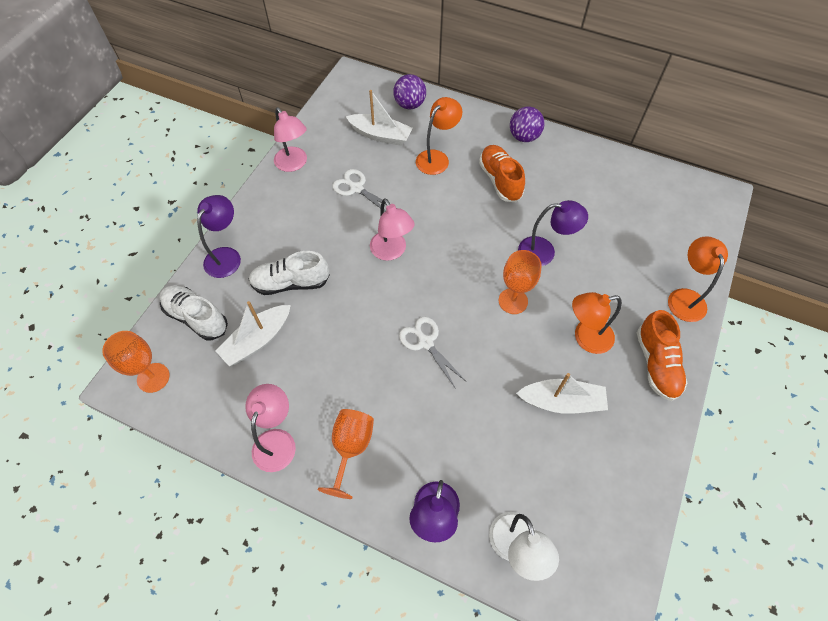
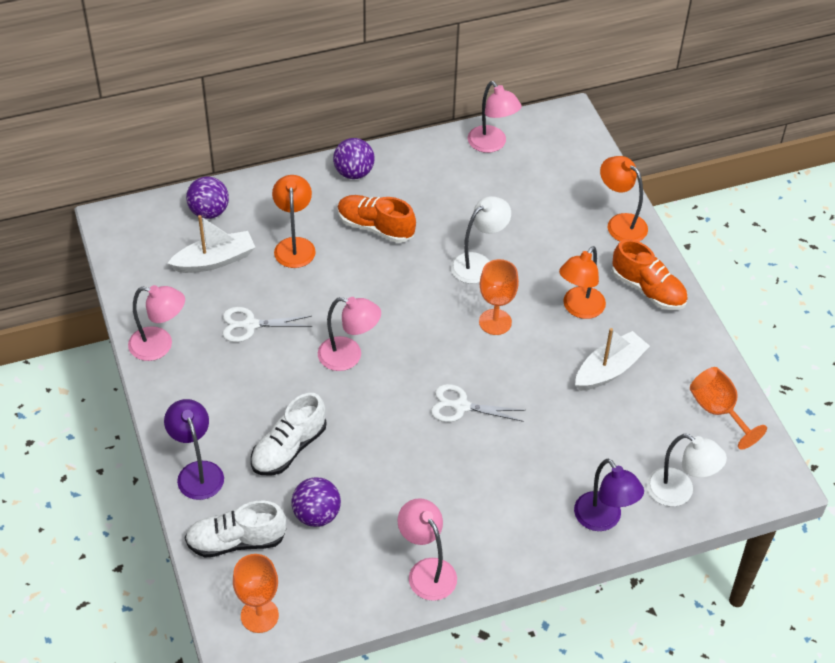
camera: 45 degrees left, 10 degrees down
(257, 340) = (316, 515): white boat -> purple ball
(351, 448) = (491, 527): orange goblet -> orange goblet (718, 411)
(544, 252) = (478, 263): purple lamp -> white lamp
(640, 177) = (492, 144): none -> pink lamp

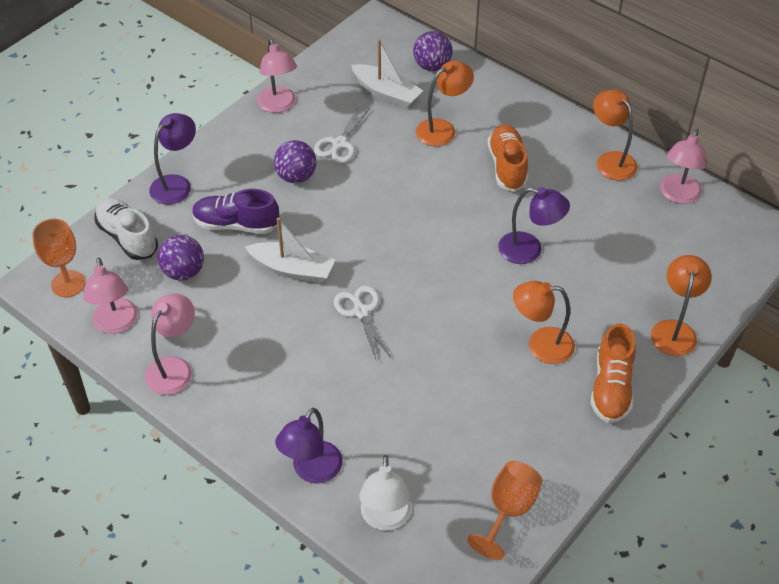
camera: 60 degrees right, 0 degrees up
(250, 325) = (339, 144): white scissors -> white scissors turned 120 degrees counterclockwise
(289, 448) = (236, 224): white shoe -> purple shoe
(349, 356) = (356, 216): pink lamp -> pink lamp (116, 324)
(354, 173) = (554, 125): purple ball -> purple ball (296, 176)
(422, 161) = (611, 160): none -> orange lamp
(478, 263) = (529, 250): white lamp -> purple lamp
(495, 322) = (473, 292): orange goblet -> none
(609, 369) = (488, 400): white boat -> white boat (292, 269)

